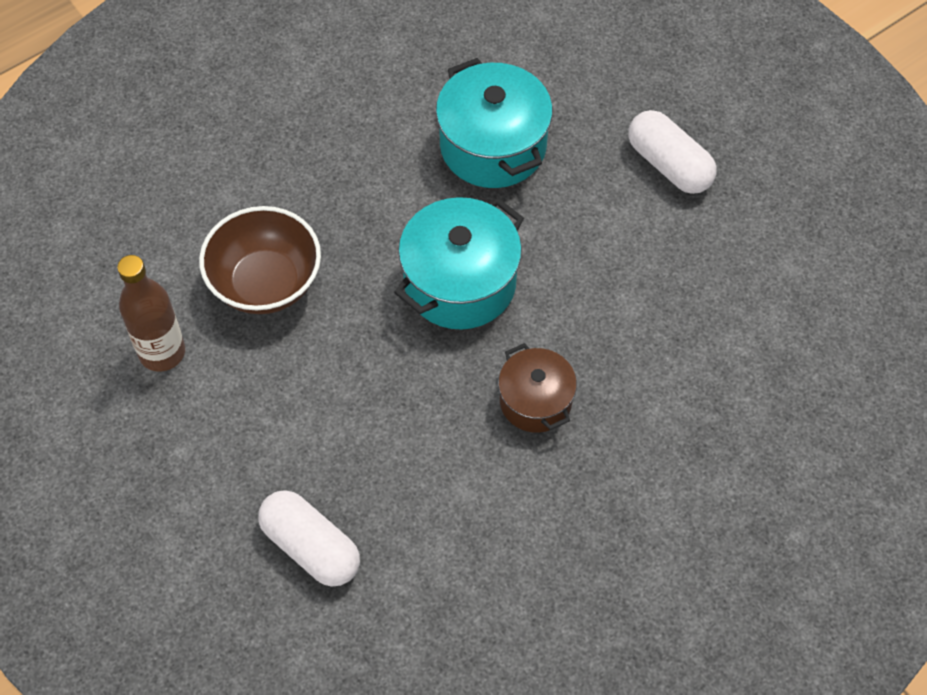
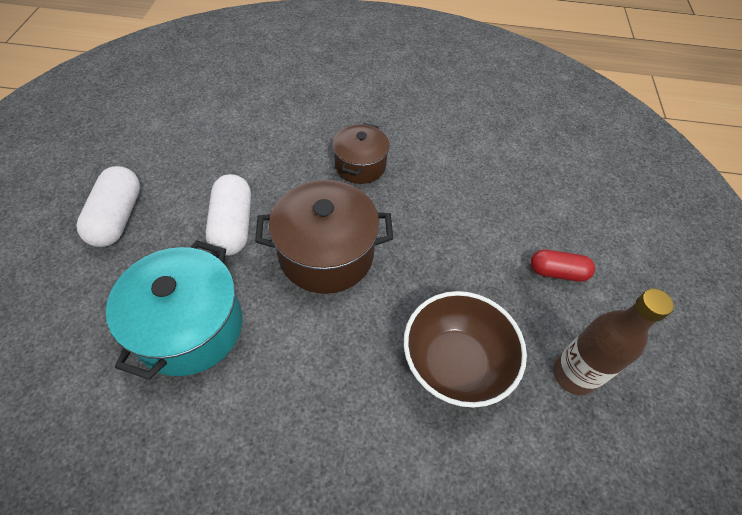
camera: 140 degrees left, 5 degrees down
(236, 443) = (557, 272): none -> red capsule
(311, 547) = (549, 191): white capsule -> white capsule (233, 225)
(460, 283) = (326, 254): turquoise pot -> brown pot

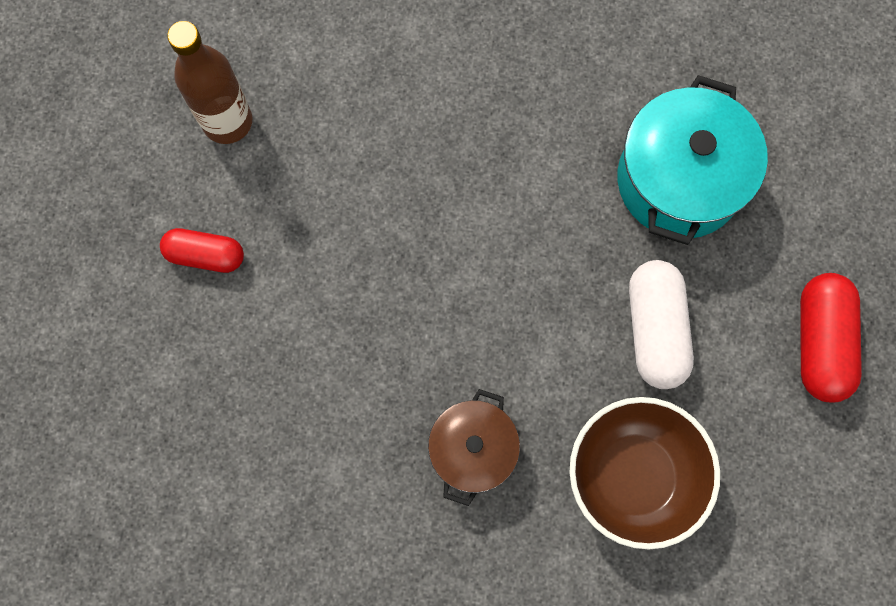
camera: 175 degrees left, 20 degrees up
(117, 217) = (820, 342): white capsule -> red capsule
(326, 254) = (520, 282): brown pot -> none
(455, 364) = (364, 134): brown bowl -> brown bowl (633, 476)

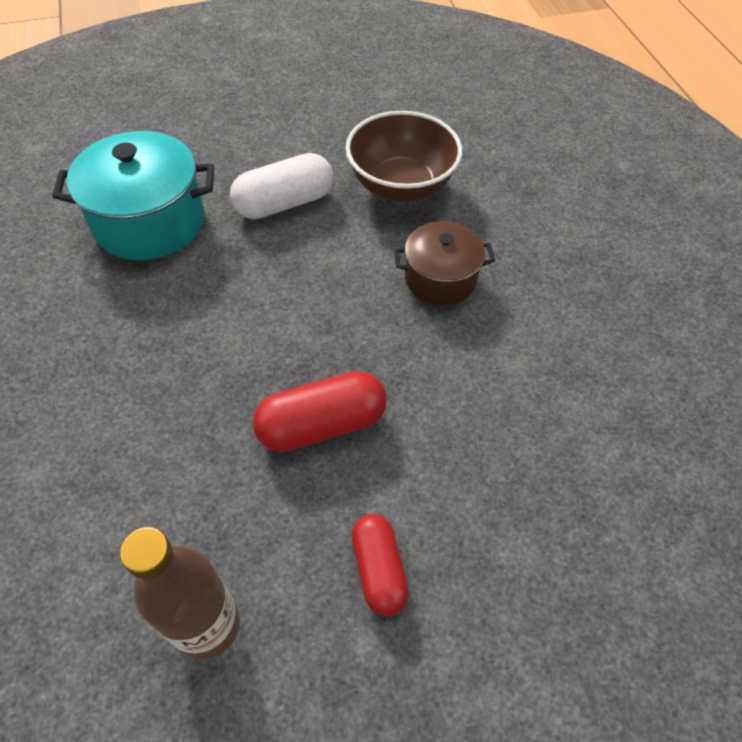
camera: 115 degrees left, 20 degrees down
(820, 342) = (252, 123): red capsule -> red capsule (322, 425)

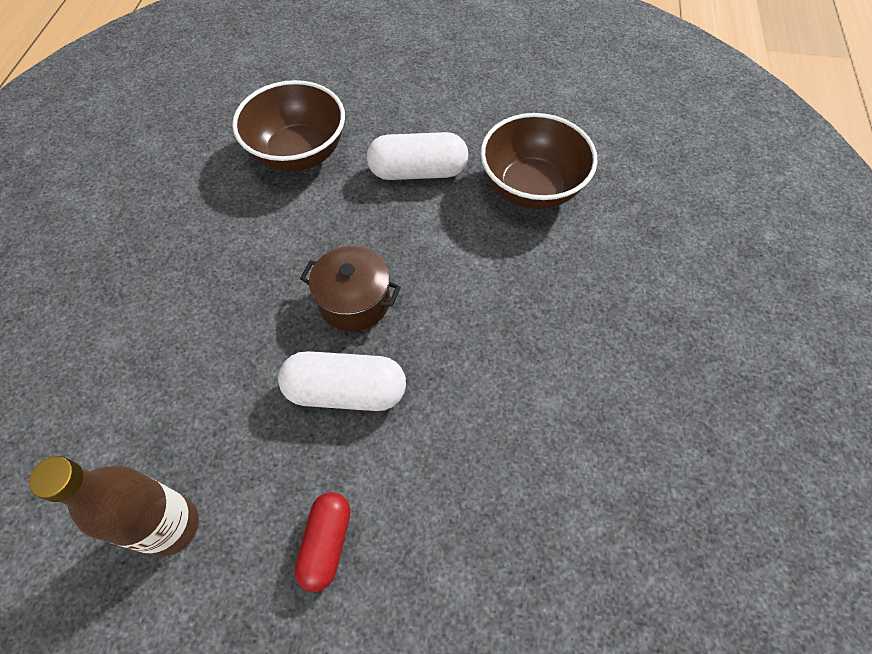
camera: 25 degrees right, 5 degrees up
(149, 222) = (299, 153): turquoise pot -> brown bowl
(322, 425) = (346, 391): red capsule -> white capsule
(440, 279) = (520, 292): brown pot -> brown pot (354, 301)

